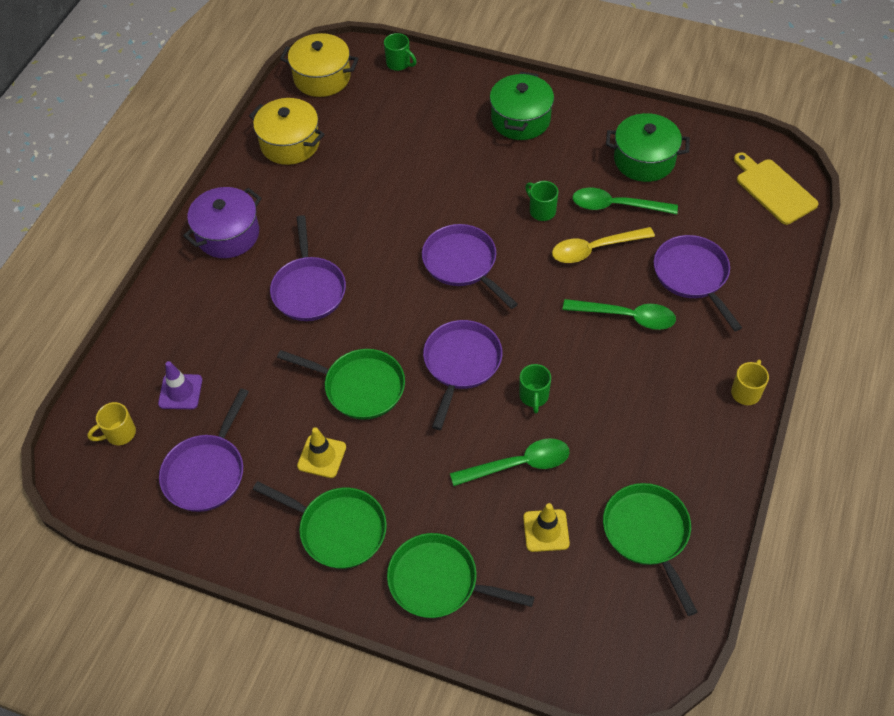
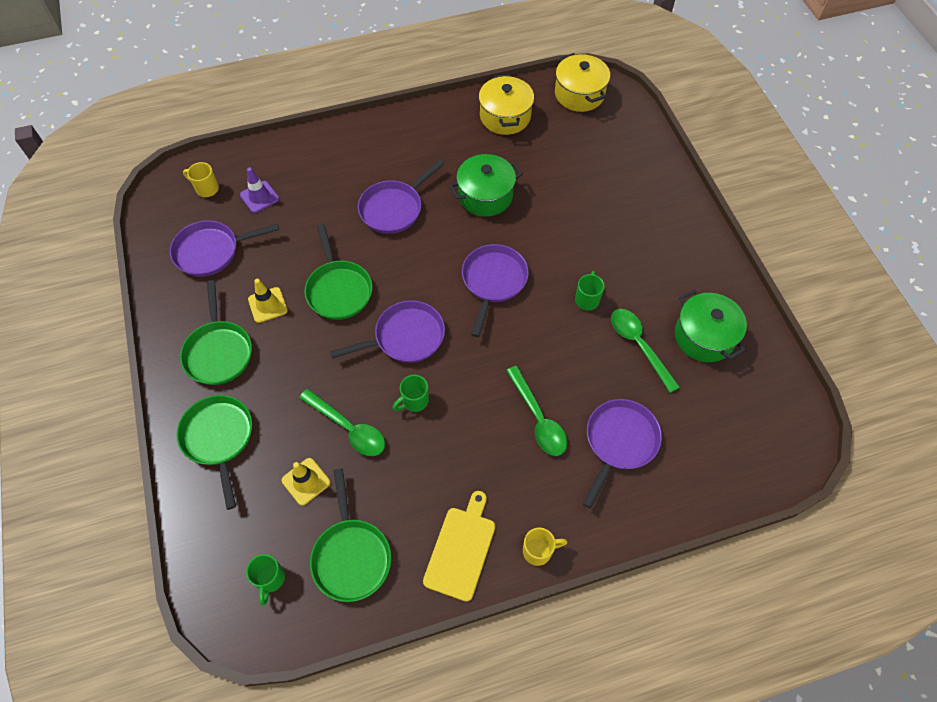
camera: 50 degrees right, 5 degrees up
(228, 234) = (400, 137): purple pot -> none
(399, 64) = (637, 126): green mug -> green mug (270, 579)
(520, 119) = (661, 231): green pot -> green pot (485, 196)
(594, 249) = (583, 357): yellow spoon -> none
(648, 535) = (351, 555): green pan -> green pan turned 135 degrees clockwise
(773, 189) = (767, 450): yellow cutting board -> yellow cutting board (461, 549)

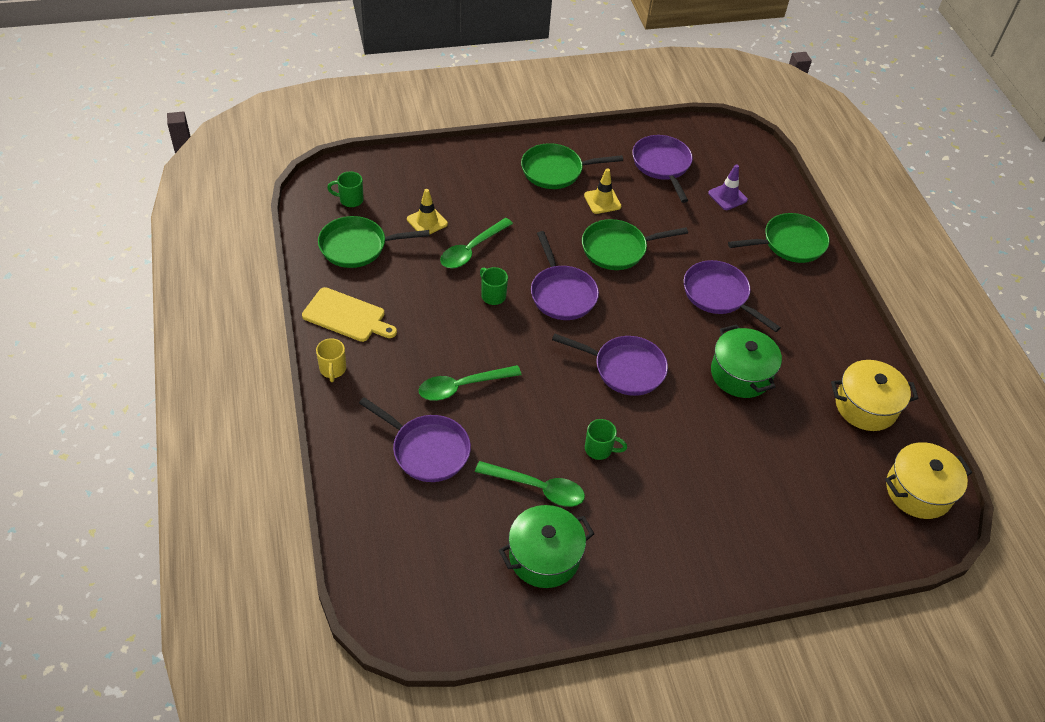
camera: 90 degrees right, 10 degrees down
(206, 189) = (735, 161): yellow mug -> none
(219, 439) = (473, 172): green pan -> green pan (789, 243)
(638, 345) = (538, 488): green spoon -> green spoon turned 45 degrees clockwise

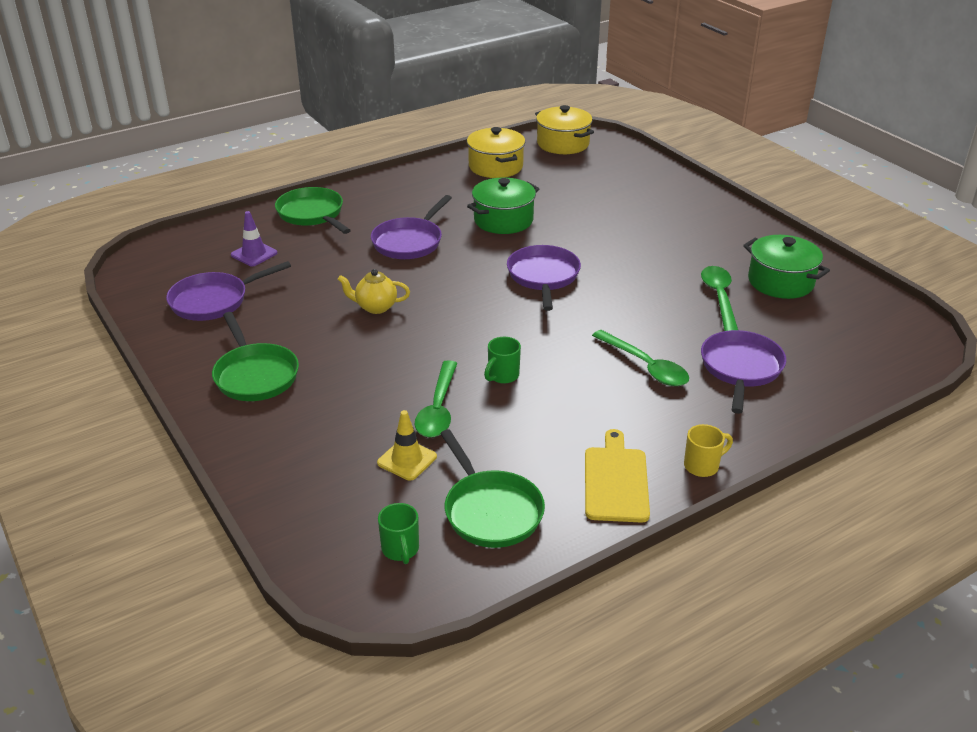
camera: 105 degrees left, 15 degrees down
(471, 250) = (438, 409): green spoon -> green spoon turned 75 degrees clockwise
(561, 293) = (468, 330): purple pan -> none
(599, 449) = (648, 275): green mug -> none
(602, 201) = (298, 331): yellow traffic cone -> none
(618, 249) = (375, 307): green pan -> yellow teapot

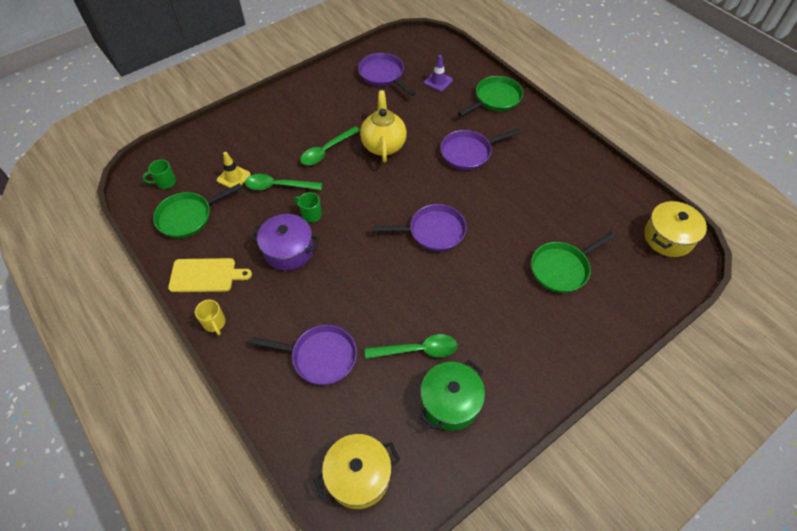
camera: 85 degrees right, 20 degrees up
(255, 375) = (311, 105): green pan -> green pan (562, 268)
(375, 307) = (383, 145): yellow teapot -> yellow teapot, size x1.68
(410, 241) = (469, 152): purple pan -> purple pan turned 45 degrees counterclockwise
(495, 166) = (604, 192): yellow pot -> yellow pot (358, 476)
(503, 220) = (513, 203): green pot -> none
(569, 397) = (288, 250): none -> purple pot
(646, 366) = (322, 295): green spoon -> green spoon (326, 151)

